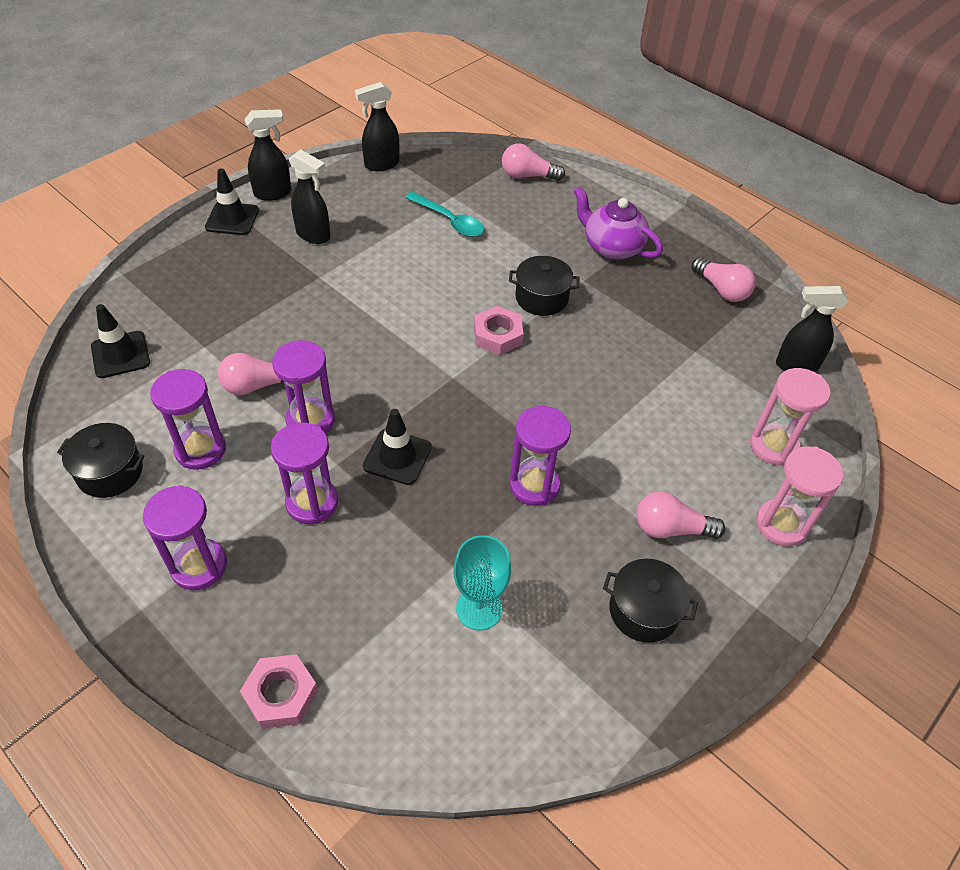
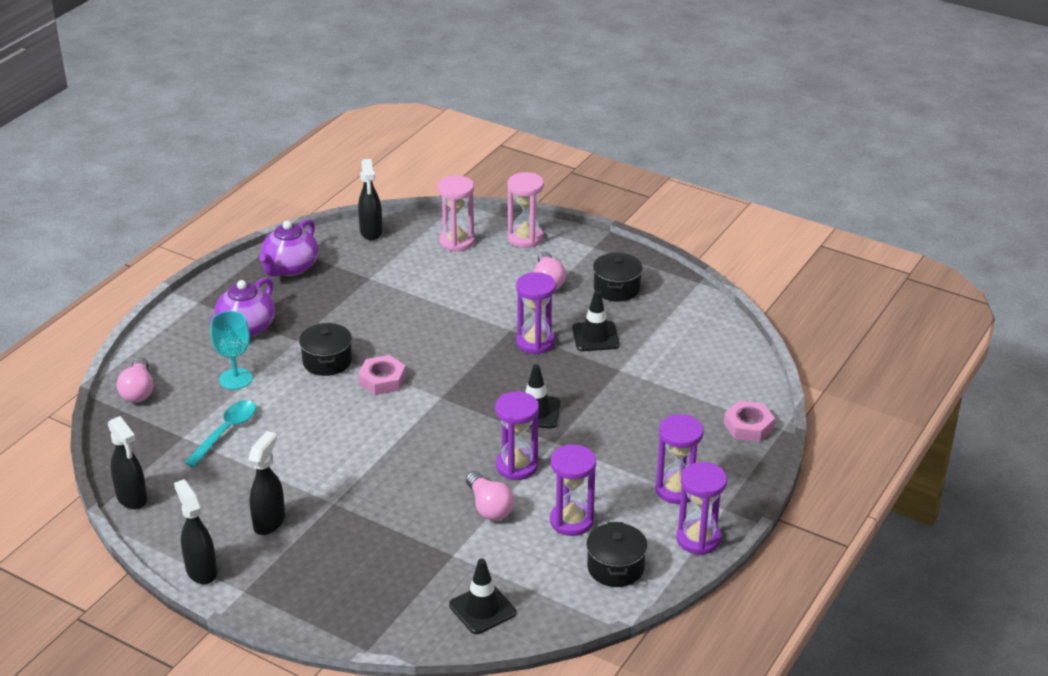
camera: 100 degrees left, 15 degrees down
(232, 219) = (254, 591): black traffic cone -> black traffic cone (595, 337)
(312, 503) = (597, 446): purple hourglass -> purple hourglass (698, 539)
(479, 608) = (647, 354): turquoise goblet -> turquoise goblet (236, 379)
(721, 289) = (290, 268): pink light bulb -> purple teapot

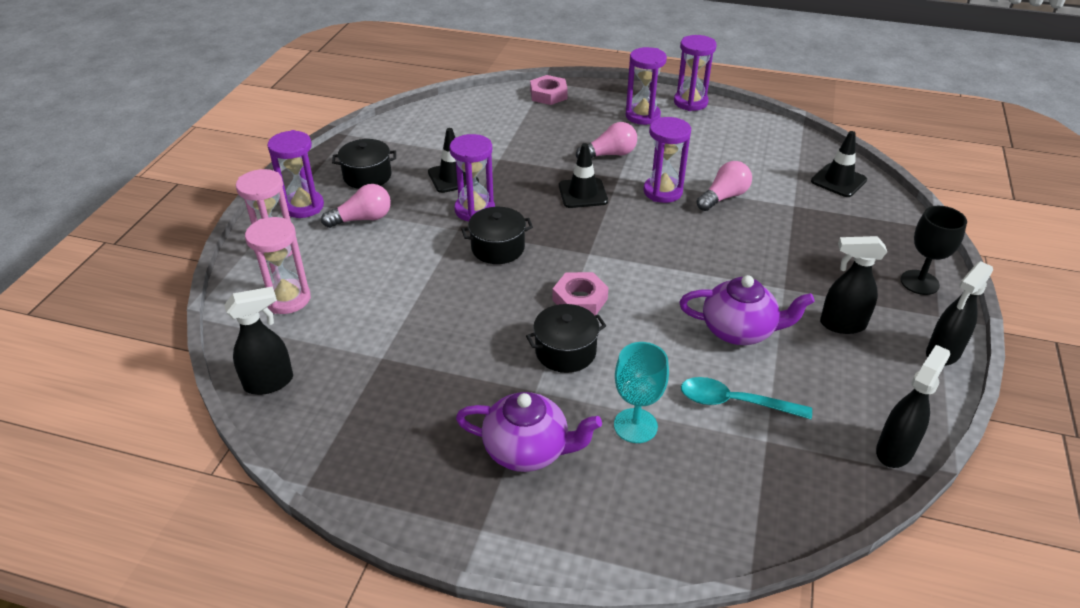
camera: 105 degrees left, 5 degrees up
(138, 391) = (709, 524): pink light bulb -> pink light bulb (609, 154)
(290, 268) = (371, 445): purple teapot -> purple teapot (739, 331)
(292, 598) = (919, 282): none -> black goblet
(571, 521) = (710, 155): purple hourglass -> purple hourglass (303, 206)
(615, 567) = (746, 131): black pot -> black pot (498, 248)

